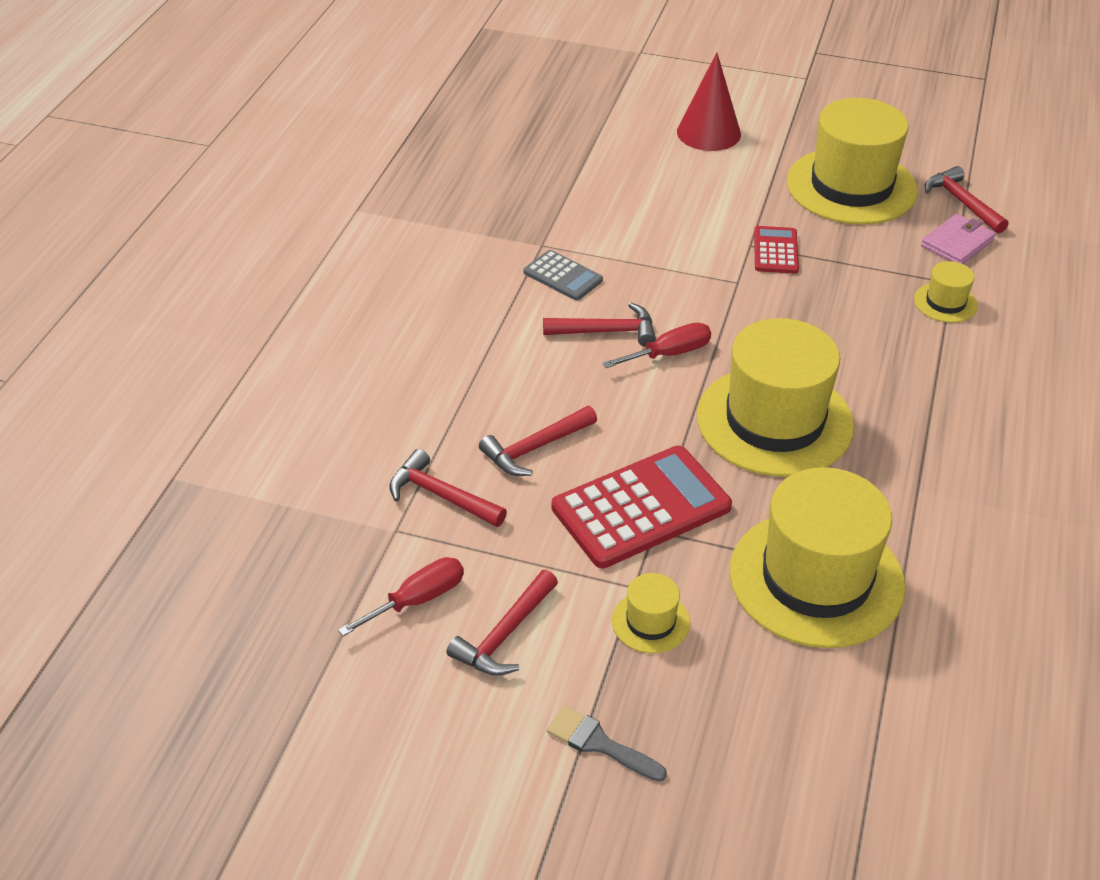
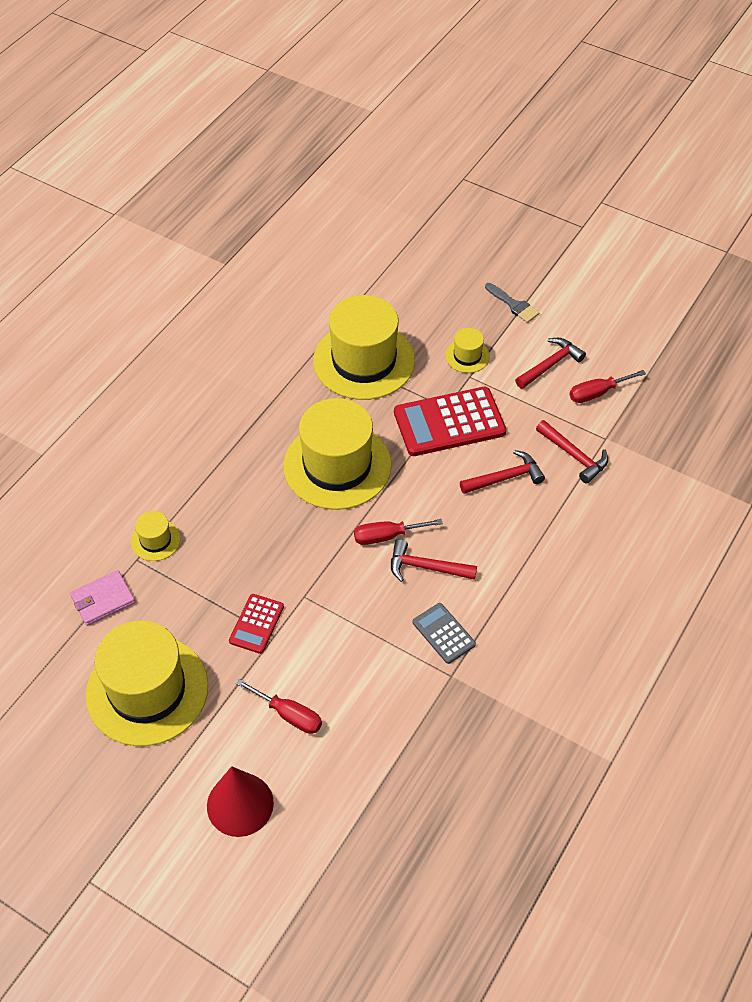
camera: 165 degrees left, 10 degrees up
(698, 192) = (289, 715): none -> red screwdriver
(961, 202) = (65, 647): red hammer -> none

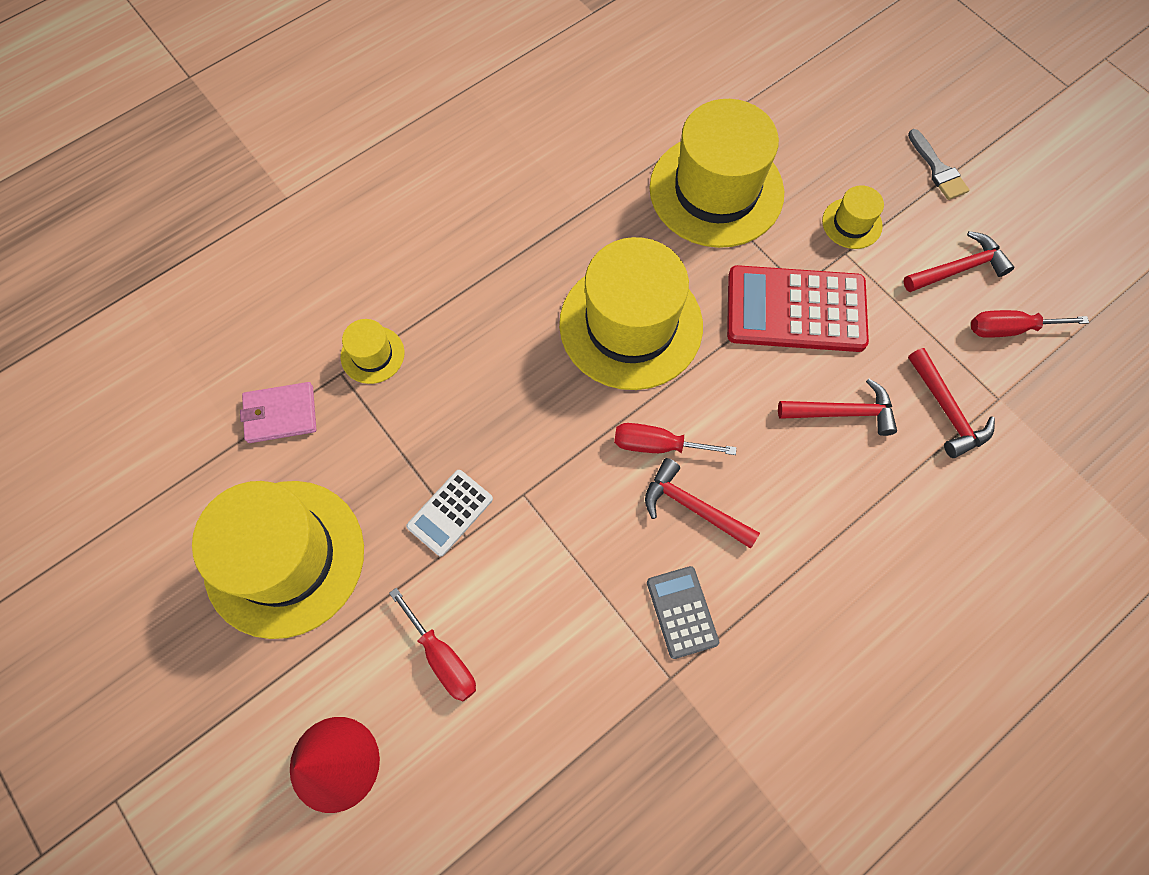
camera: 20 degrees right, 15 degrees up
(256, 624) = (450, 513): red calculator -> white calculator

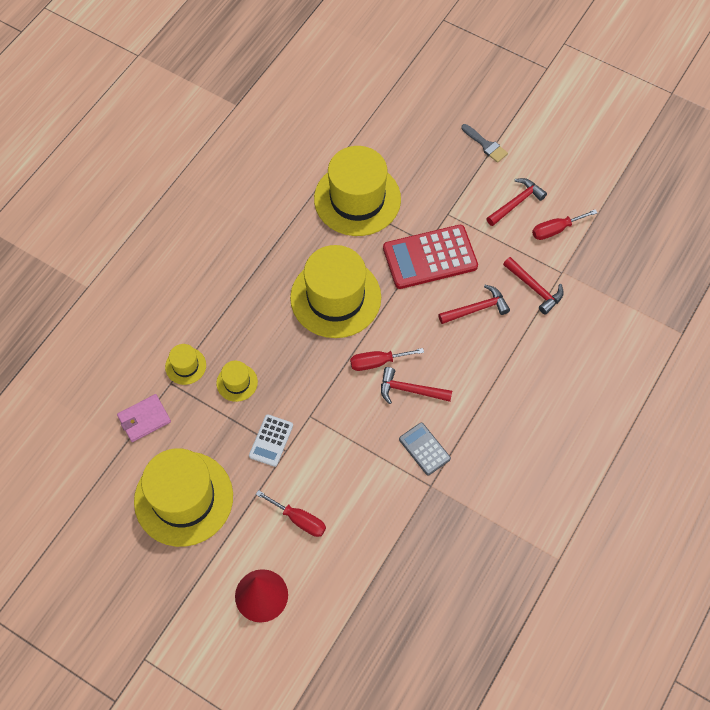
camera: 20 degrees left, 5 degrees down
(852, 223) = (445, 194): yellow hat -> yellow hat (237, 382)

